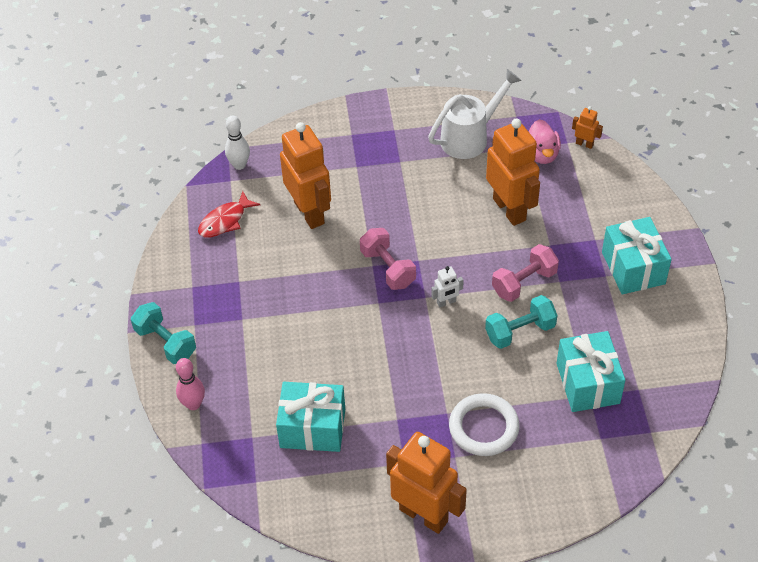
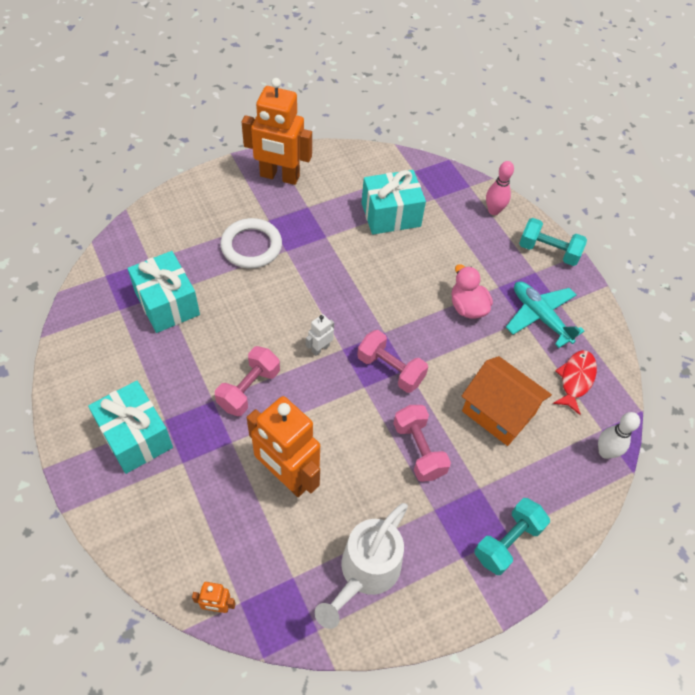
camera: 155 degrees right, 5 degrees up
(220, 280) = (540, 317): none -> turquoise plane
(309, 212) = (498, 412): orange robot -> orange house
(392, 202) = (419, 450): none -> pink dumbbell
(520, 331) = (241, 337): turquoise dumbbell -> turquoise dumbbell (507, 542)
(541, 154) = (269, 572): pink duck -> pink duck (467, 307)

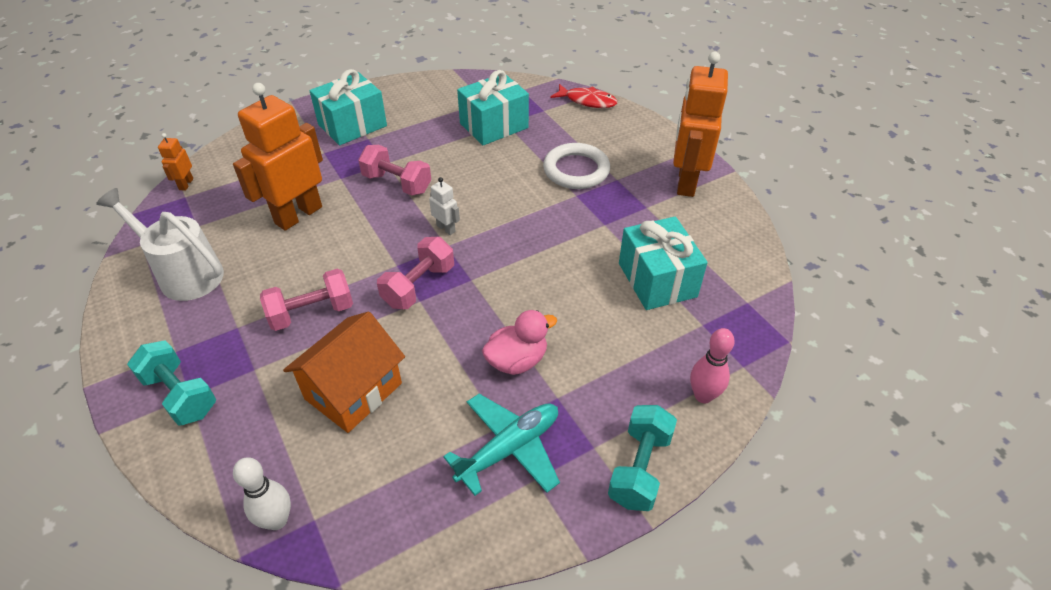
camera: 90 degrees right, 10 degrees down
(575, 379) = (400, 490): red fish -> red fish (587, 101)

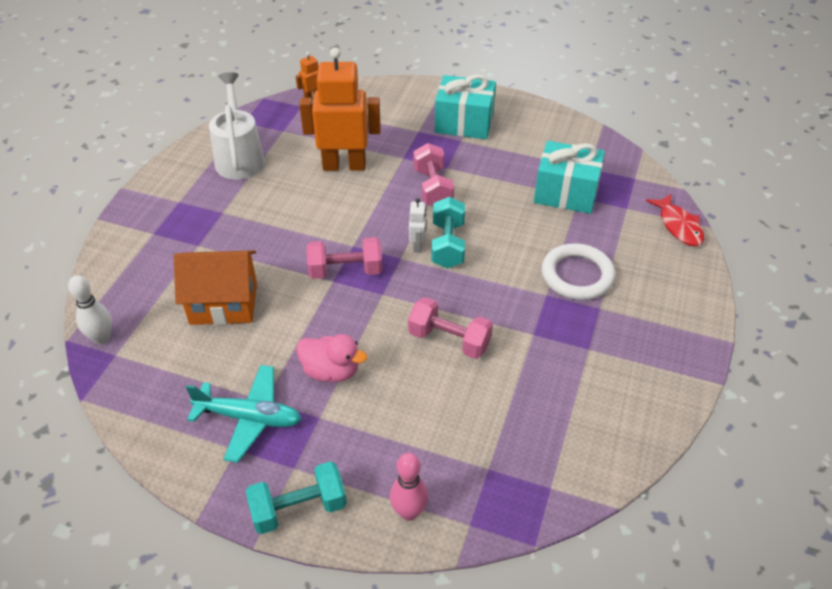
camera: 50 degrees right, 0 degrees up
(180, 395) = (150, 229): turquoise dumbbell -> turquoise dumbbell (448, 245)
(312, 313) = (267, 236): pink dumbbell -> pink dumbbell (449, 340)
(657, 280) = (507, 407): turquoise gift -> none
(685, 182) = (657, 356): orange robot -> none

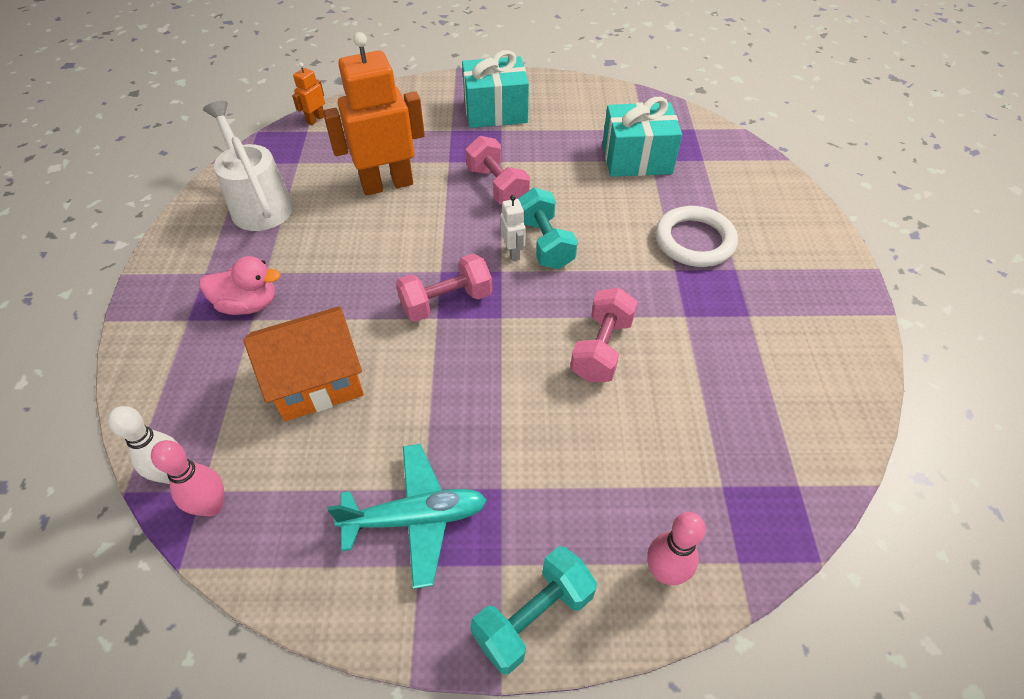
camera: 20 degrees left, 5 degrees up
(118, 367) = (212, 506): none -> pink bowling pin
(331, 371) = (487, 426): pink duck -> pink duck (248, 304)
(449, 340) = (601, 349): pink dumbbell -> pink dumbbell turned 75 degrees counterclockwise
(678, 226) = (761, 166): red fish -> none

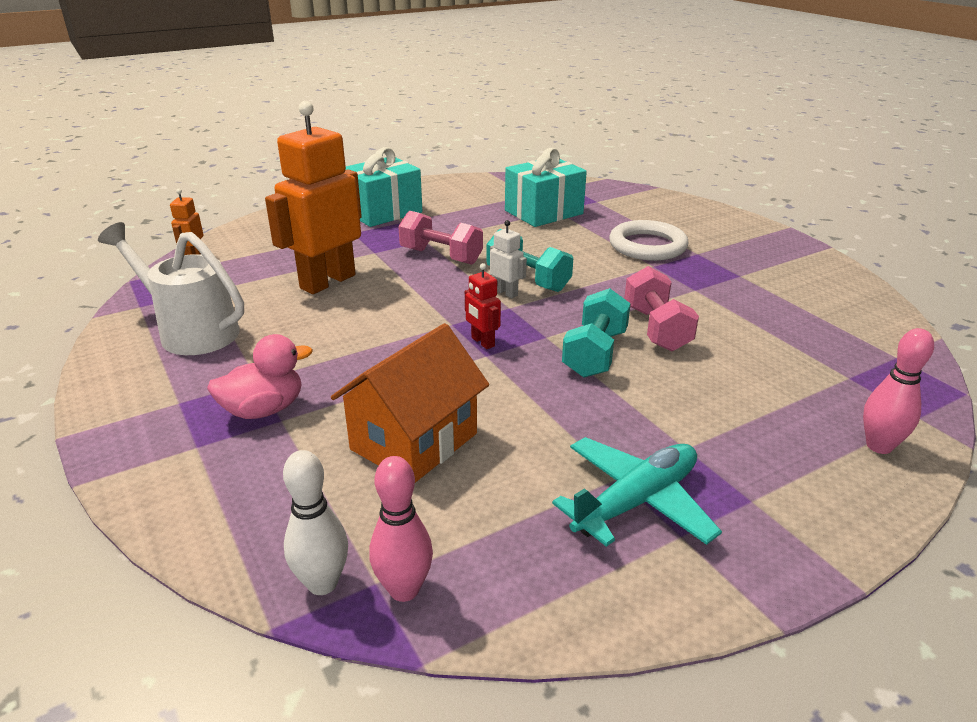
camera: 30 degrees left, 20 degrees down
(446, 302) = (482, 342): pink dumbbell -> red robot
(533, 617) = (823, 523): turquoise dumbbell -> turquoise dumbbell (595, 353)

